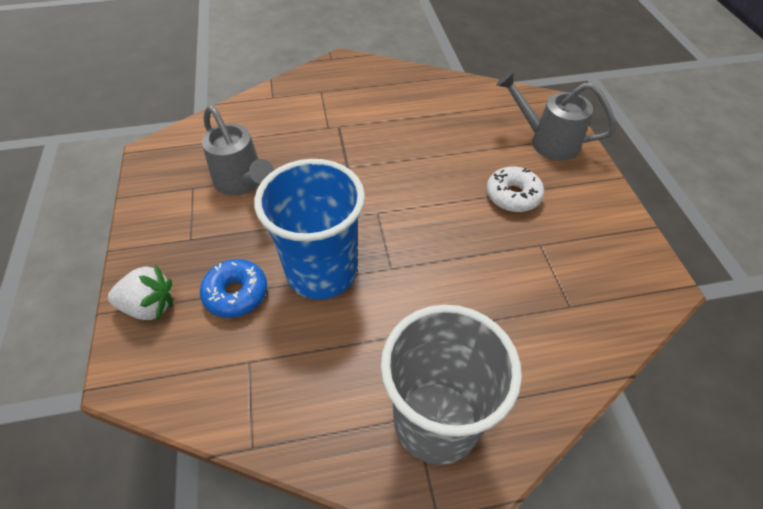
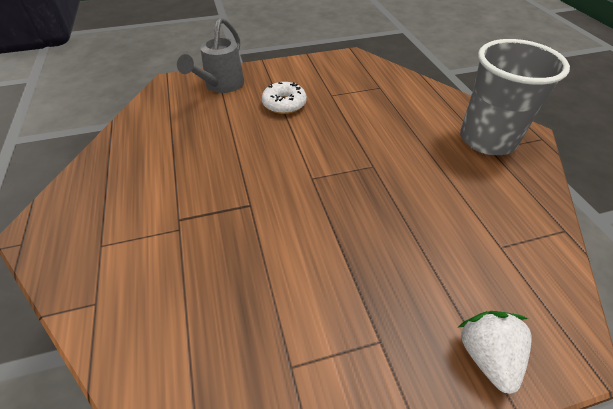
camera: 95 degrees left, 5 degrees down
(236, 293) = (438, 272): blue donut -> none
(242, 182) = (277, 303): grey watering can -> none
(321, 272) = (391, 209): blue cup -> none

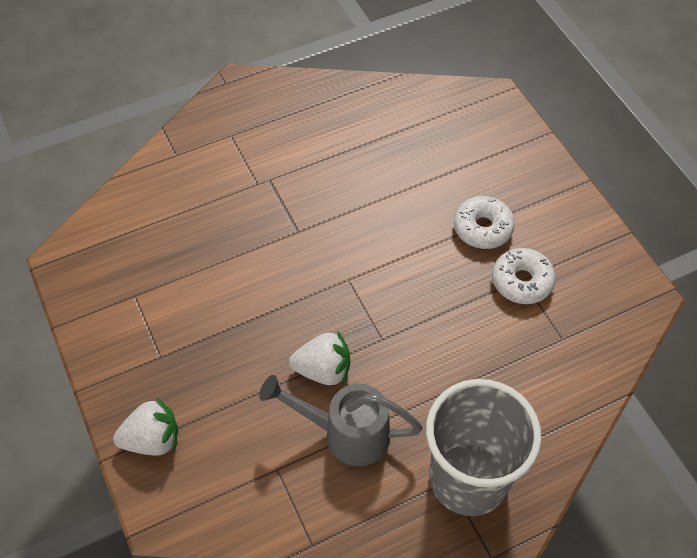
camera: 80 degrees right, 10 degrees up
(221, 86) = (503, 151): grey watering can -> grey watering can (346, 433)
(333, 95) = (522, 281): none -> white donut
(400, 204) = (323, 370): none -> white strawberry

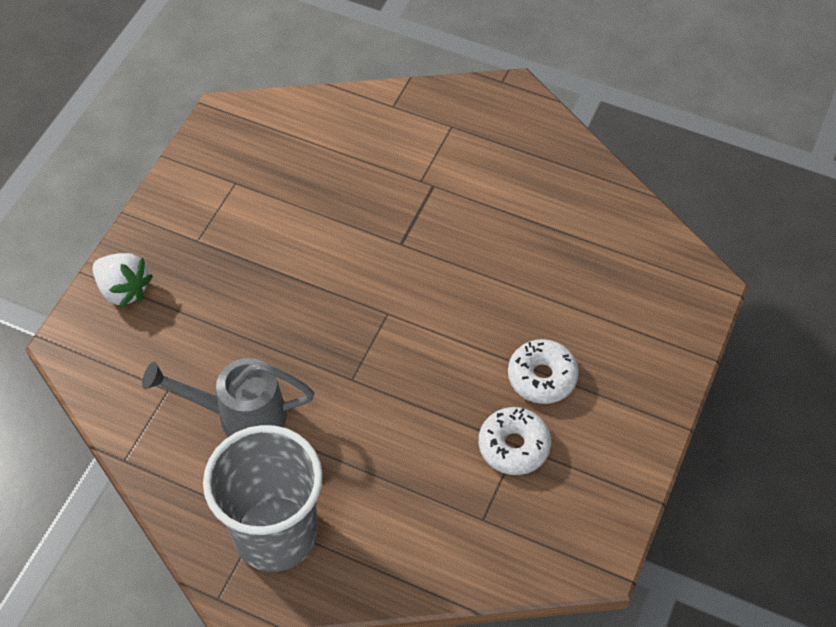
camera: 50 degrees right, 0 degrees up
(323, 370) = (284, 358): white strawberry -> none
(346, 433) = (240, 415): grey watering can -> grey watering can turned 60 degrees counterclockwise

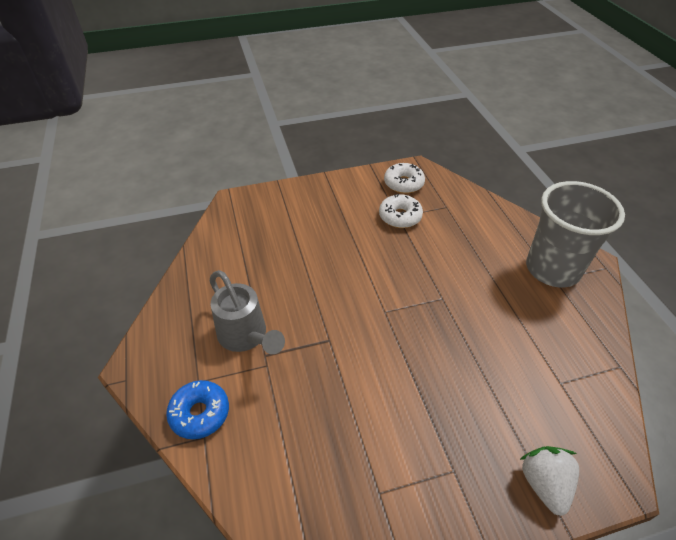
camera: 130 degrees left, 10 degrees down
(240, 415) = (524, 332): grey watering can -> grey watering can (246, 337)
(417, 113) = (200, 413): none -> blue donut
(542, 377) = (352, 227): white donut -> white donut (403, 183)

